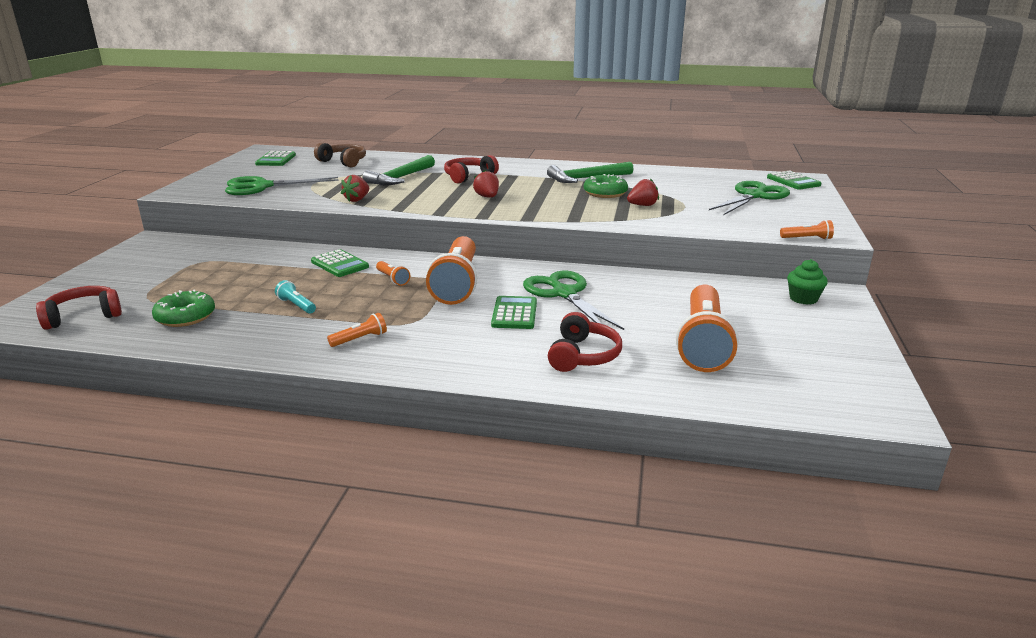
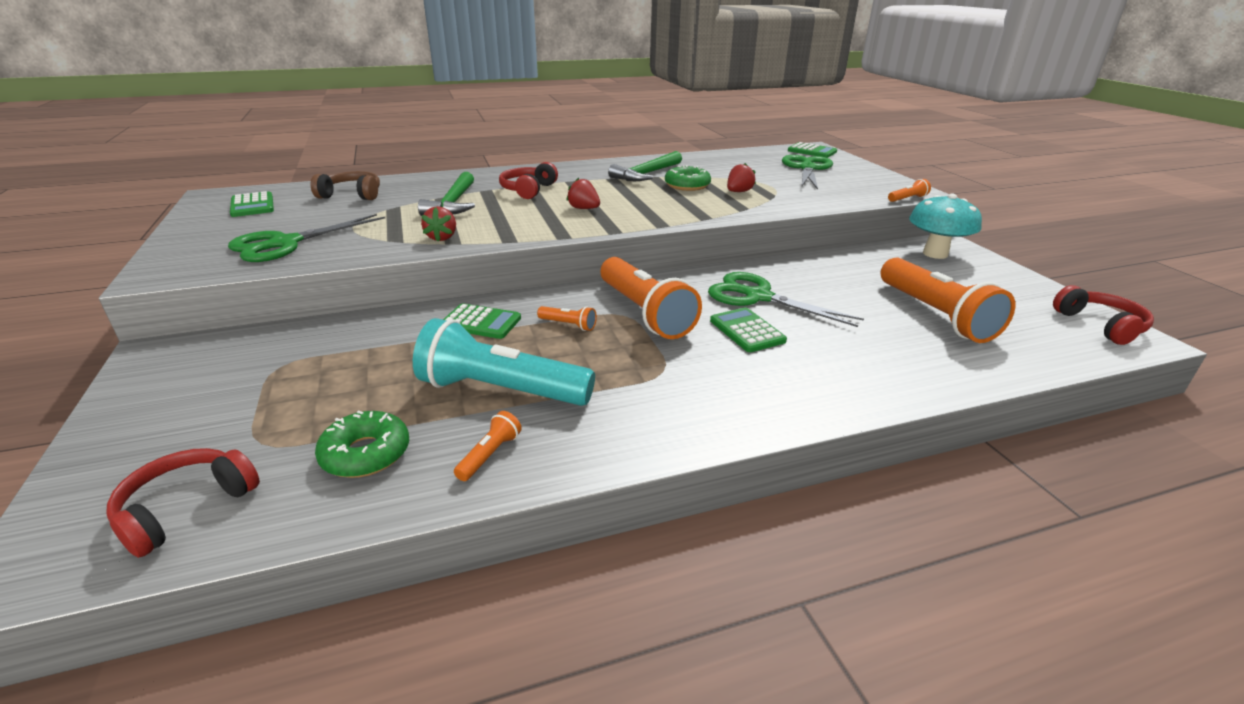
camera: 30 degrees left, 5 degrees up
(296, 305) = (501, 390): turquoise flashlight -> turquoise flashlight, size x2.42
(360, 339) = (639, 410): orange flashlight -> orange flashlight (490, 455)
(583, 355) = (870, 357): red headphones -> red headphones (1100, 325)
(803, 298) = (935, 254): green cupcake -> turquoise mushroom

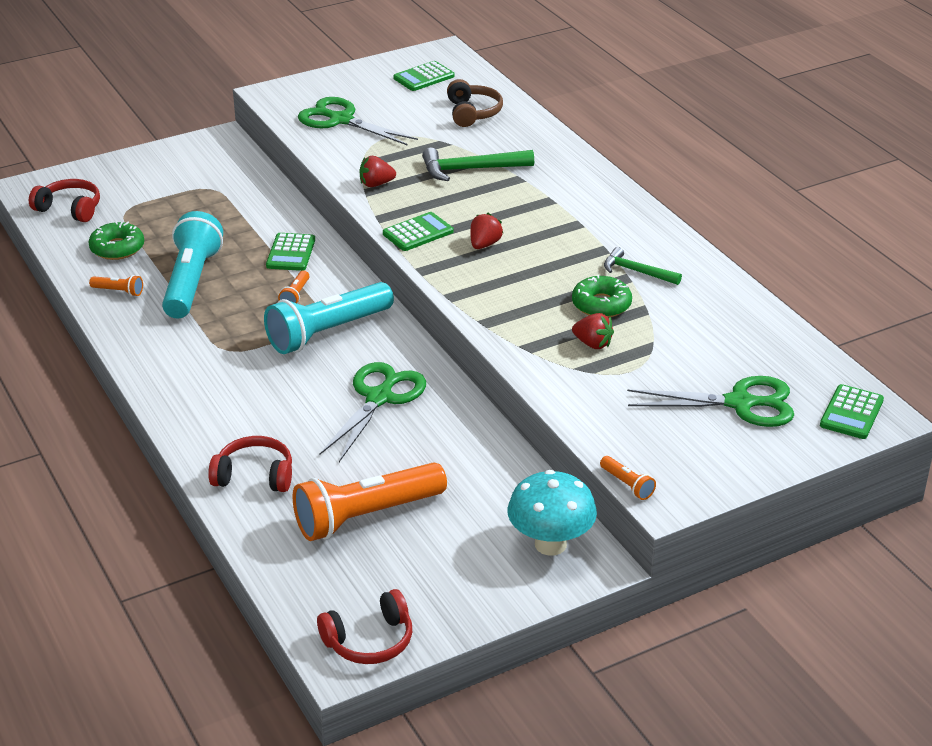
camera: 80 degrees right, 5 degrees up
(528, 190) = (533, 202): red headphones -> red headphones (254, 476)
(644, 313) = (327, 332): orange flashlight -> turquoise flashlight
(646, 174) = (636, 271): green hammer -> green hammer, size x0.66
(747, 331) = (305, 391): green calculator -> green calculator (418, 233)

